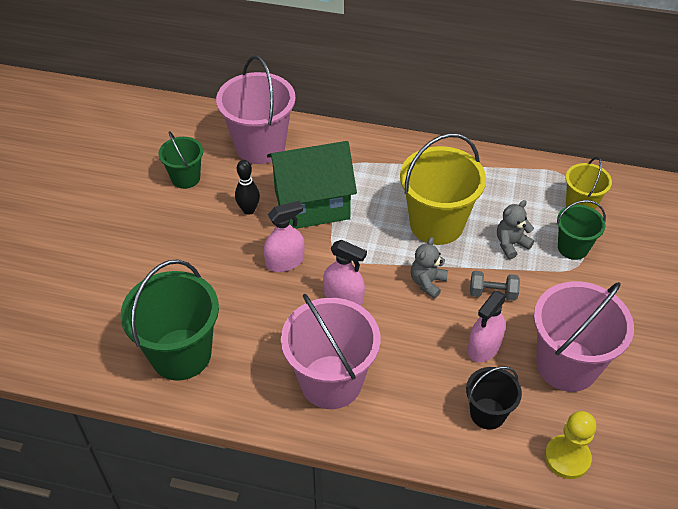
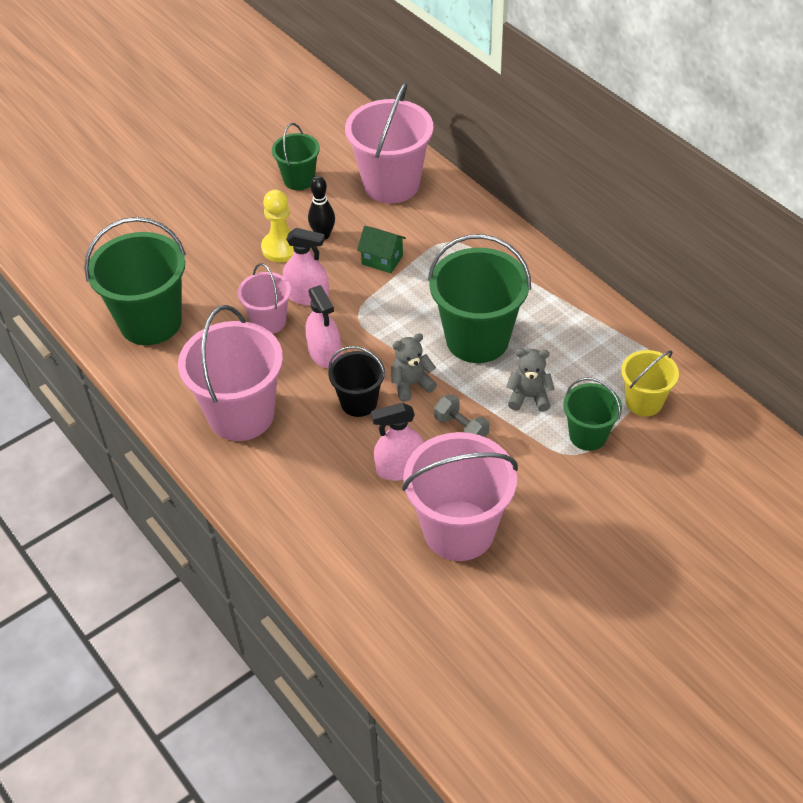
camera: 40 degrees right, 0 degrees up
(276, 298) = (269, 321): none -> pink bucket
(312, 204) = (382, 260): green house -> green house, size x0.44
(436, 224) = (477, 339): yellow bucket -> green bucket
(487, 413) = (341, 522): black bucket -> black bucket (359, 402)
(567, 458) = (369, 602): yellow pawn -> yellow pawn (282, 248)

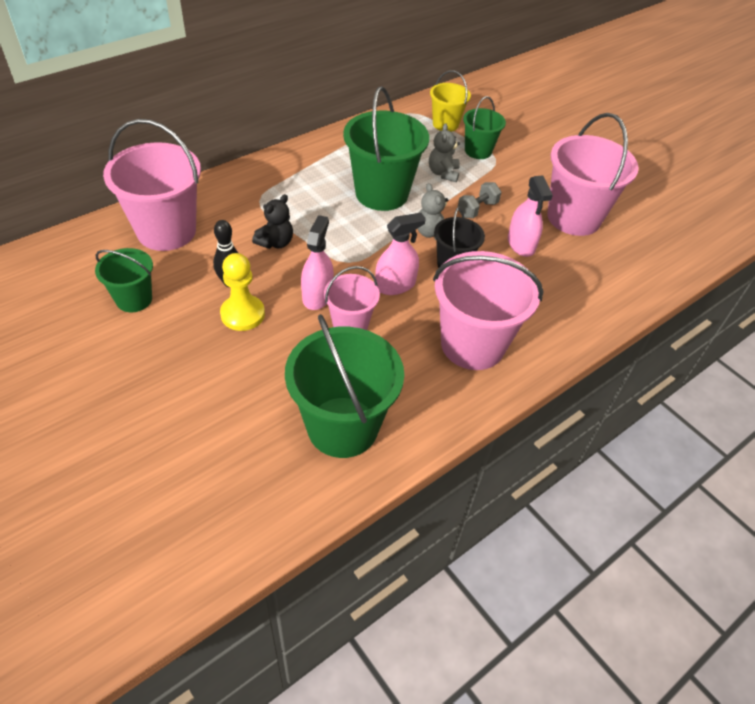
camera: 95 degrees left, 0 degrees up
(382, 260) = (275, 242): green house -> black teddy bear

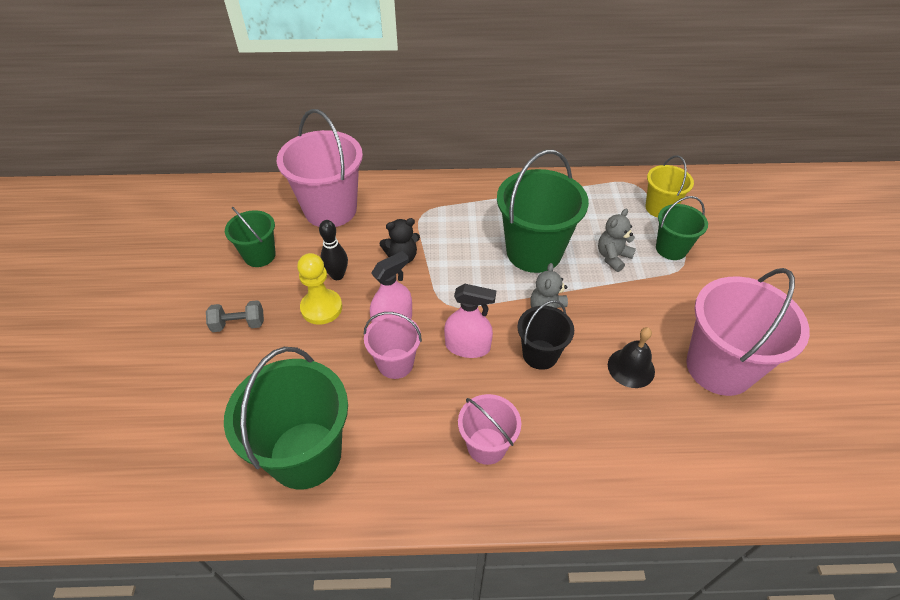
camera: 40 degrees right, 0 degrees up
(472, 345) = (487, 446): pink bucket -> pink bucket, size x0.56
(477, 209) = (616, 309): grey dumbbell -> grey dumbbell (239, 324)
(521, 244) = (631, 368): pink spray bottle -> black bell

